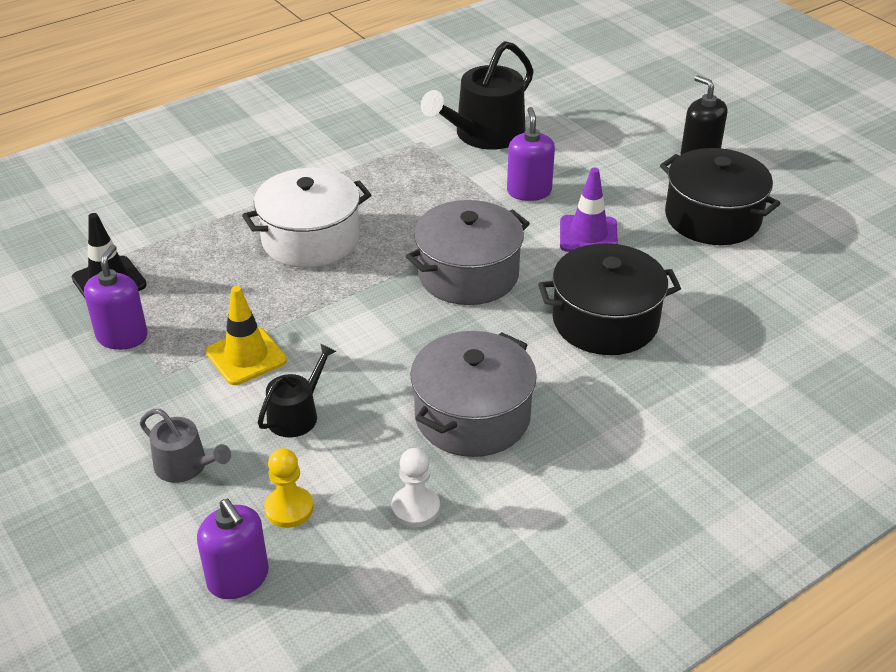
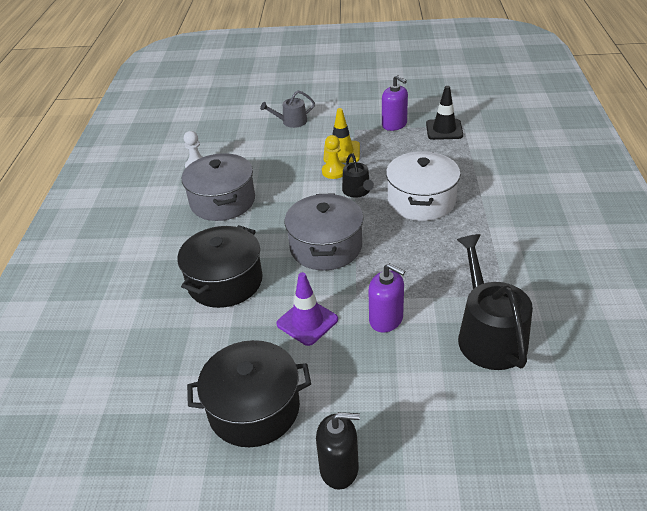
camera: 130 degrees right, 0 degrees up
(238, 578) = (222, 119): purple soap dispenser -> none
(289, 508) = (238, 138): yellow pawn -> yellow pawn (334, 171)
(297, 414) = (286, 154): black watering can -> black watering can (357, 191)

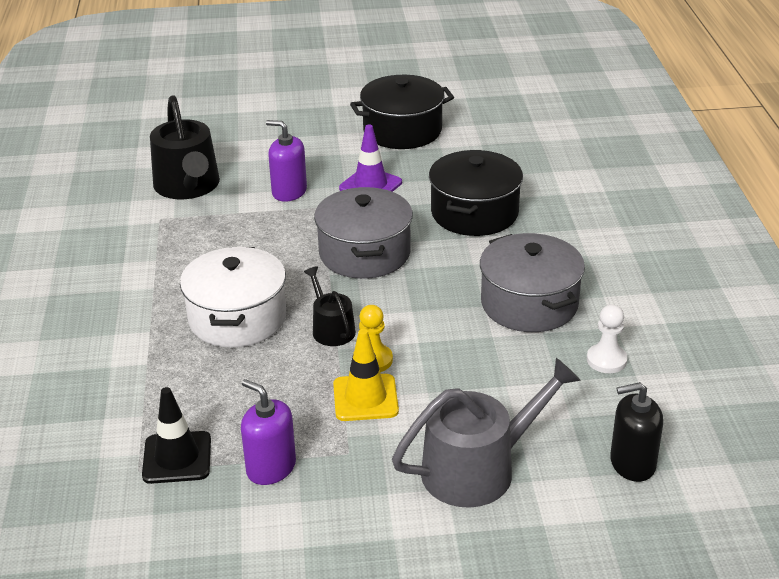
camera: 170 degrees right, 5 degrees down
(291, 122) = (478, 469): grey watering can -> grey watering can, size x1.84
(339, 468) = (325, 108): black soap dispenser -> black soap dispenser (632, 463)

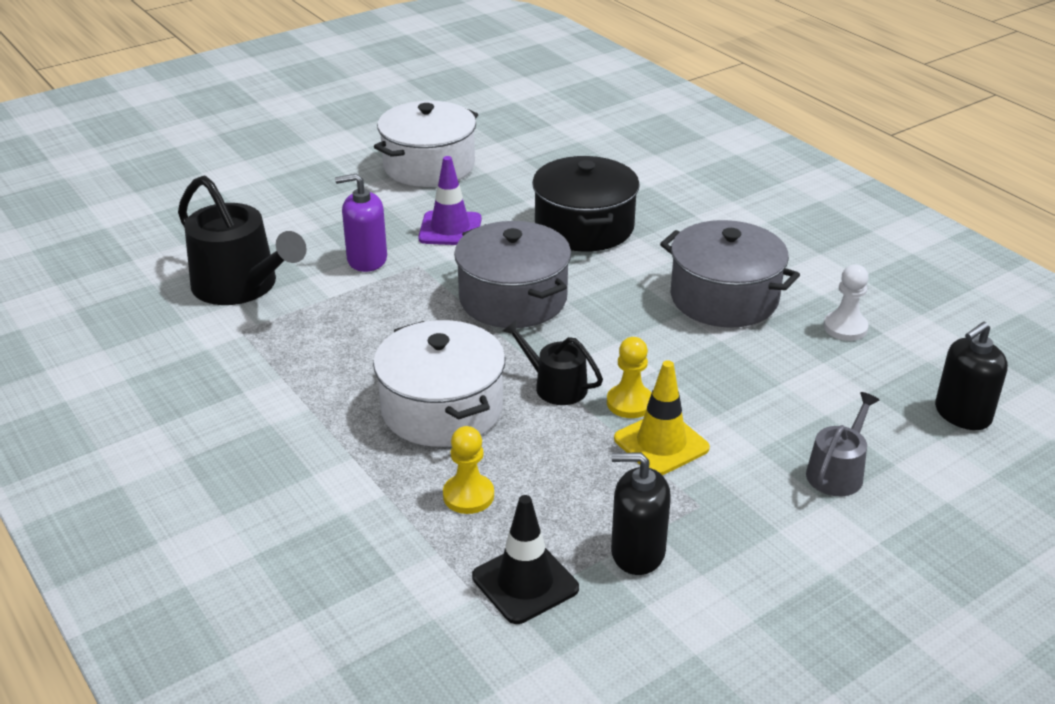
camera: 30 degrees left, 0 degrees up
(197, 385) = (468, 495): none -> yellow pawn
(271, 468) = (637, 552): purple soap dispenser -> black soap dispenser
(402, 130) = (429, 166): black pot -> white pot
(478, 469) = (837, 472): grey watering can -> grey watering can, size x0.54

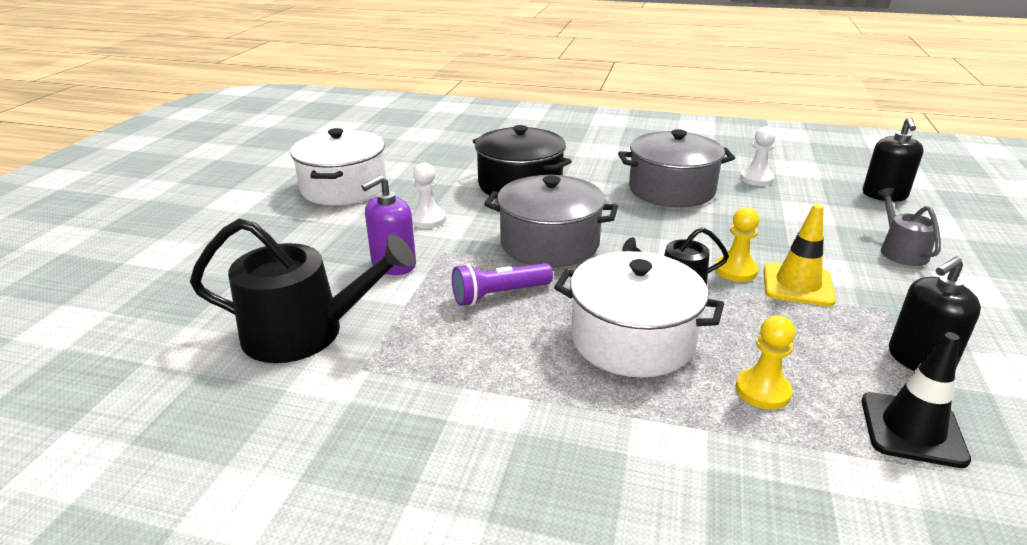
camera: 40 degrees left, 5 degrees down
(403, 323) = (499, 295): none -> purple flashlight
(450, 229) = (428, 220): purple traffic cone -> white pawn

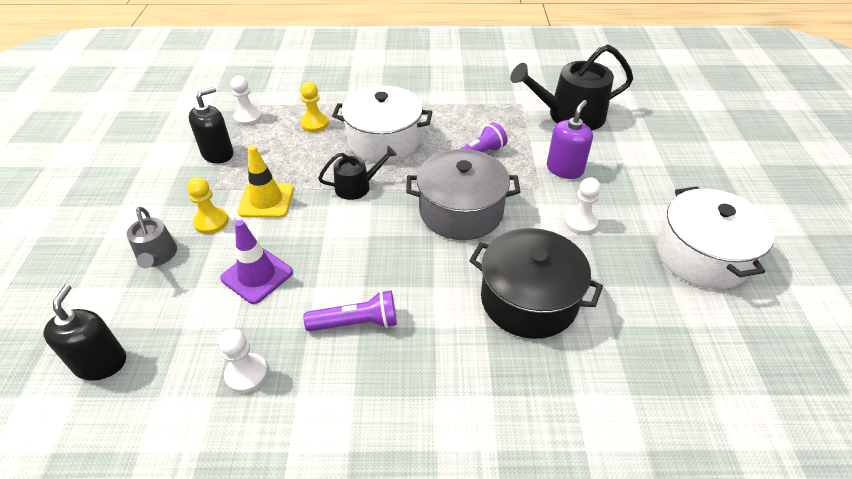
camera: 165 degrees right, 15 degrees up
(671, 190) = (356, 323): grey pot -> purple flashlight
(736, 270) = (309, 207): yellow pawn -> yellow pawn (211, 222)
(775, 224) = (257, 275): none -> purple traffic cone
(912, 429) = (248, 117): black traffic cone -> white pawn

